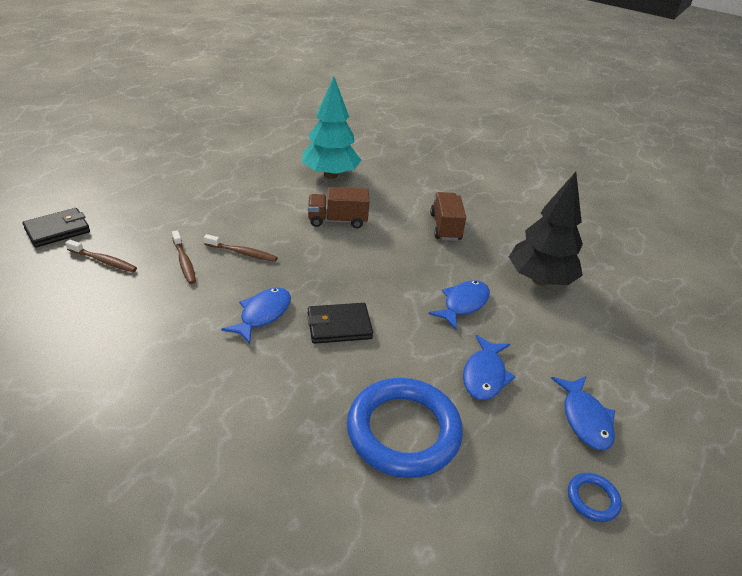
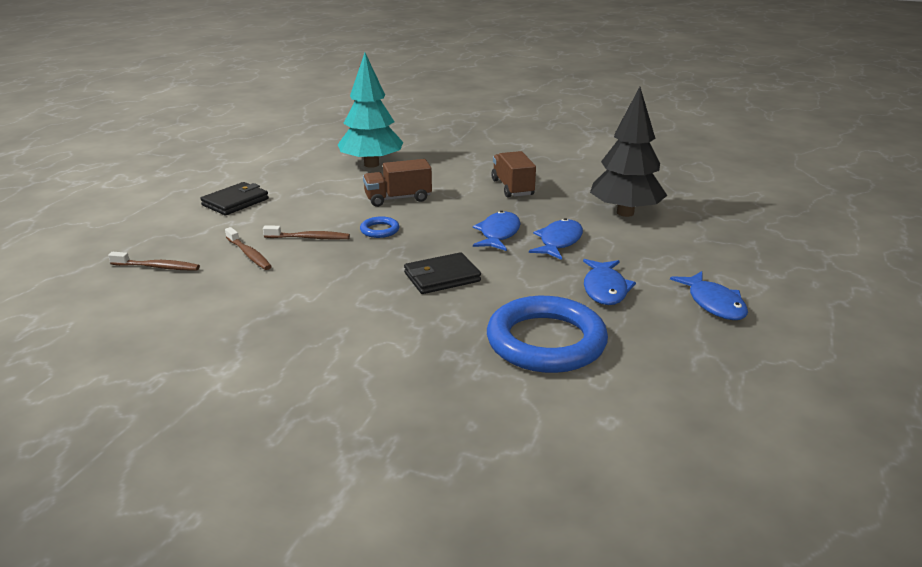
camera: 10 degrees left, 10 degrees down
(57, 230) = (88, 251): black wallet -> black wallet (235, 202)
(262, 314) = (357, 281): blue fish -> blue fish (498, 234)
(592, 499) = (746, 356): blue ring -> blue ring (379, 230)

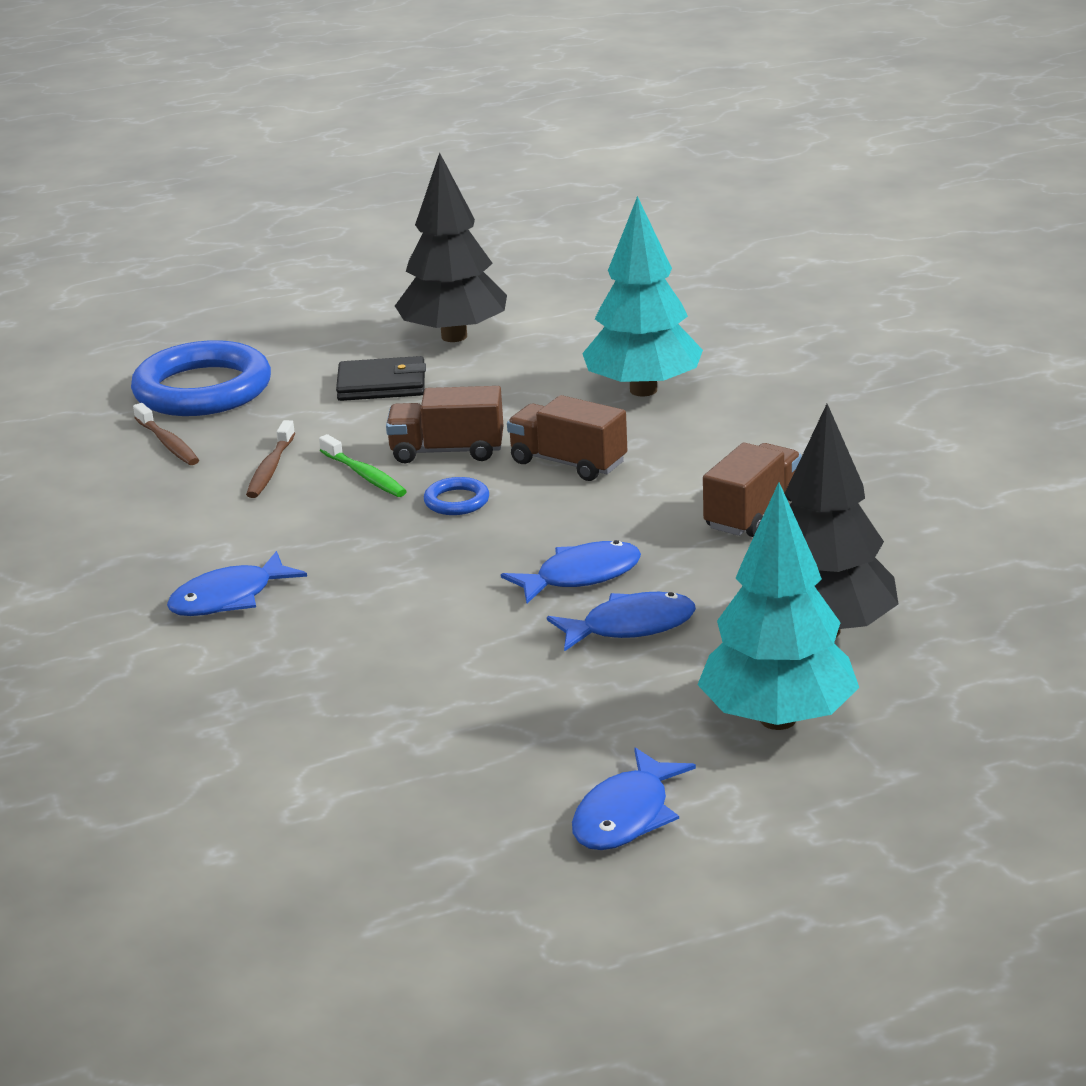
camera: 50 degrees right, 0 degrees up
(233, 173) = (454, 336): none -> black tree
(309, 238) = (364, 475): brown toothbrush -> green toothbrush
(331, 214) = (447, 451): none -> brown truck
(442, 277) = (397, 601): black wallet -> none
(546, 341) = (339, 739): blue ring -> blue ring (203, 389)
(605, 289) = (540, 719): blue fish -> blue fish (229, 598)
(679, 246) = (777, 719): none -> turquoise tree

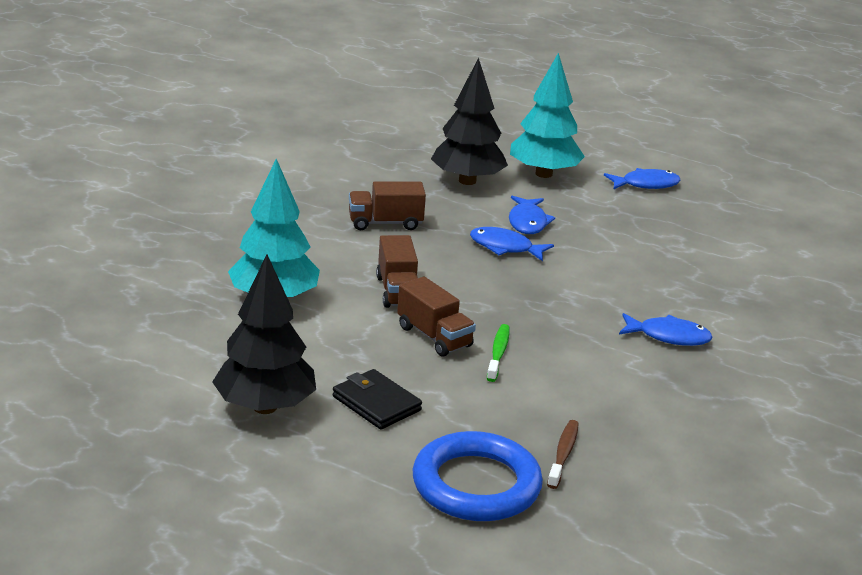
camera: 135 degrees left, 0 degrees up
(270, 468) = (536, 392): brown toothbrush -> none
(456, 501) = (484, 310): blue ring -> none
(630, 626) = (527, 222): blue fish -> blue fish turned 120 degrees counterclockwise

